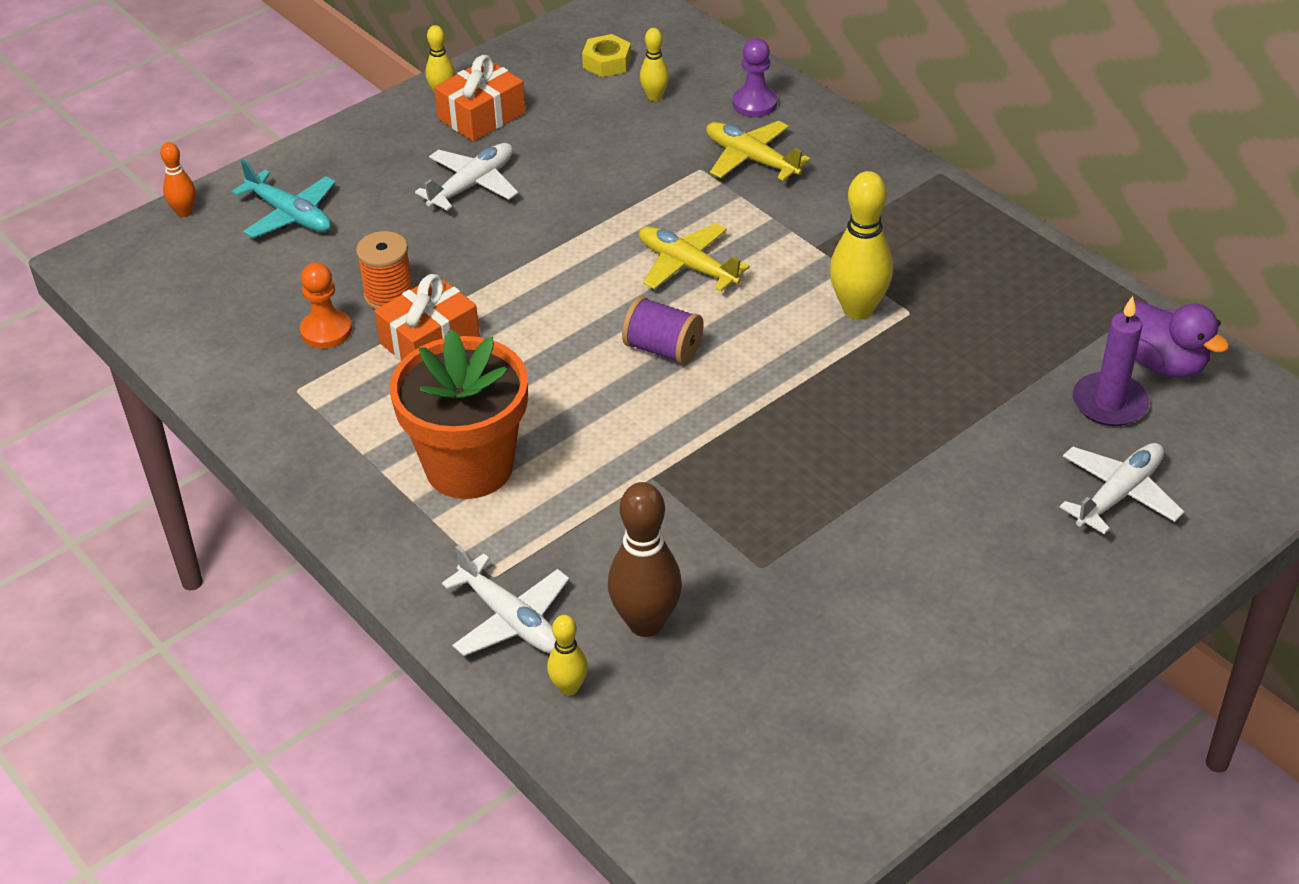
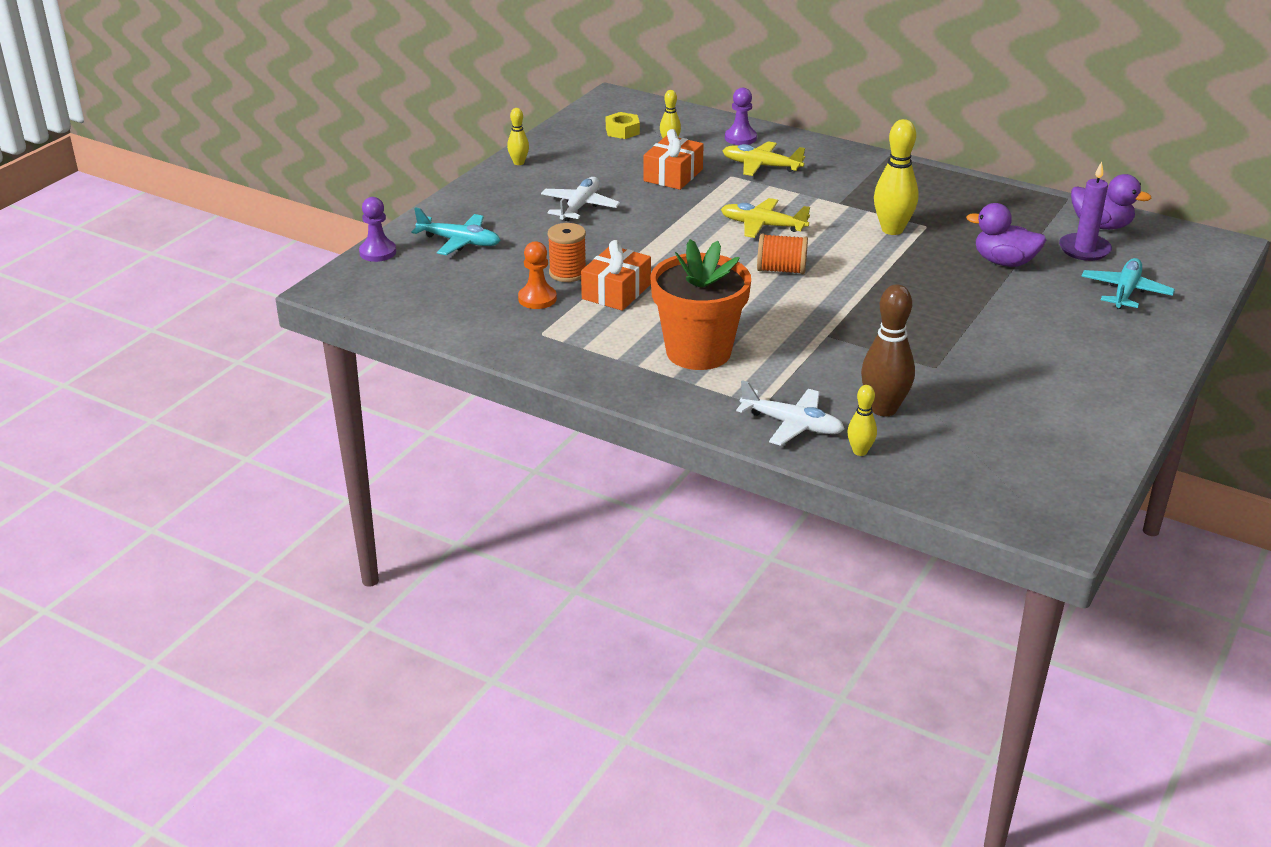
camera: 20 degrees left, 10 degrees down
(184, 212) = (378, 252): orange bowling pin -> purple pawn
(481, 115) = (556, 170): orange gift -> orange gift (673, 175)
(663, 349) = (781, 270): purple spool -> orange spool
(977, 401) = (1004, 262): none -> purple duck
(1118, 494) = (1125, 291): white plane -> turquoise plane

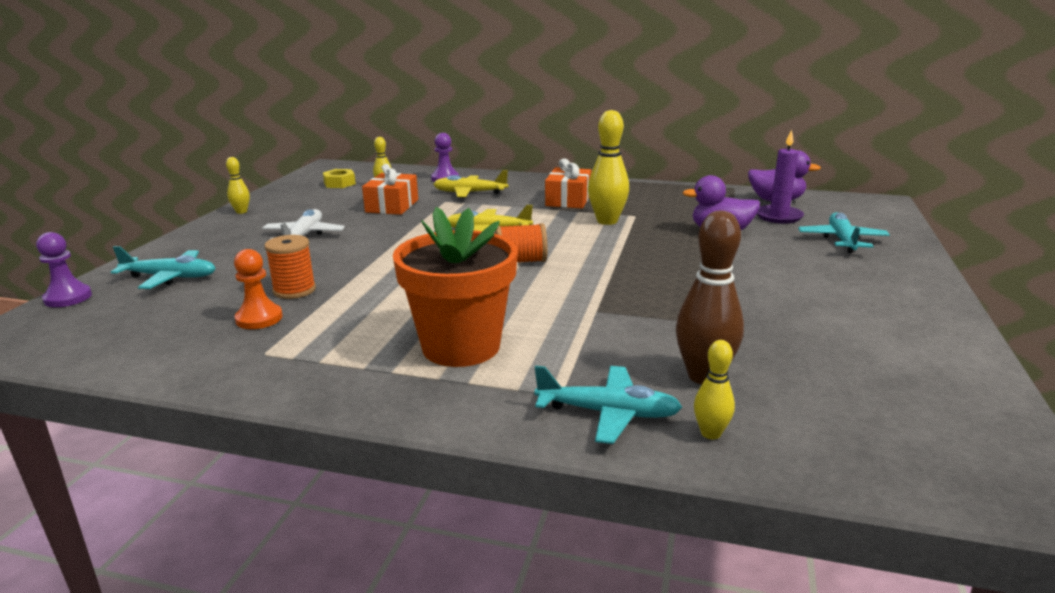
camera: 15 degrees left, 10 degrees down
(616, 292) = (351, 300): orange gift -> orange gift (568, 200)
(792, 424) = (608, 413): white plane -> turquoise plane

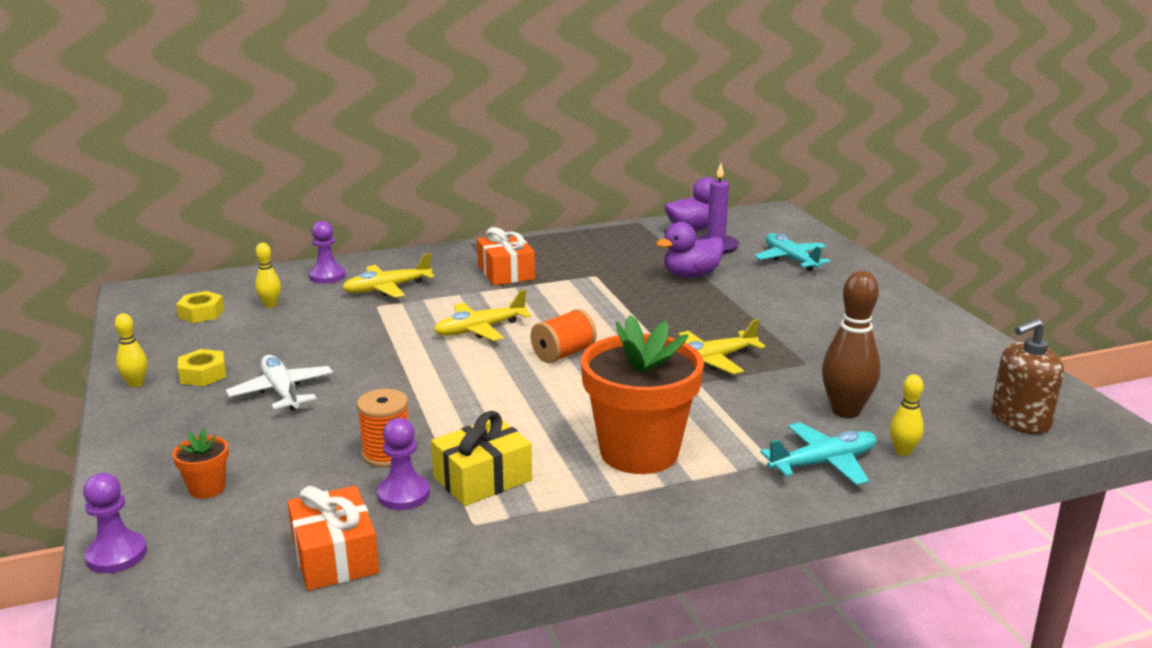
camera: 35 degrees left, 0 degrees up
(170, 277) = (207, 488): turquoise plane -> orange flower pot
(259, 318) = (403, 494): orange pawn -> purple pawn
(281, 215) = (203, 374): none -> yellow nut
(322, 326) = (482, 478): none -> yellow gift
(392, 206) = (323, 327): orange gift -> orange gift (335, 556)
(607, 221) = (578, 288): yellow bowling pin -> none
(635, 298) = (711, 360): none -> yellow plane
(911, 454) = (1020, 420): none -> brown soap dispenser

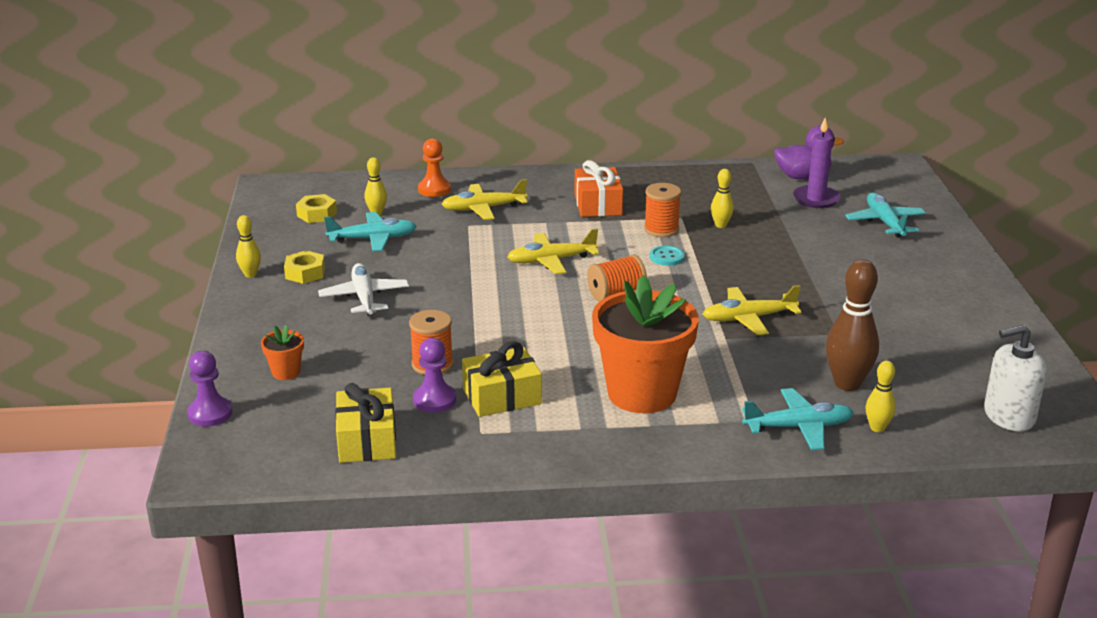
camera: 15 degrees right, 5 degrees up
(274, 331) = (373, 239): none -> turquoise plane
(327, 276) = (434, 189): purple pawn -> orange pawn
(335, 556) = (367, 440): orange gift -> yellow gift
(581, 288) = (661, 229): none -> orange spool
(598, 312) = (667, 257): none -> turquoise button
(637, 278) = (720, 225): none -> yellow bowling pin
(691, 275) = (774, 228): purple duck -> none
(1020, 420) = (1008, 416): brown soap dispenser -> white soap dispenser

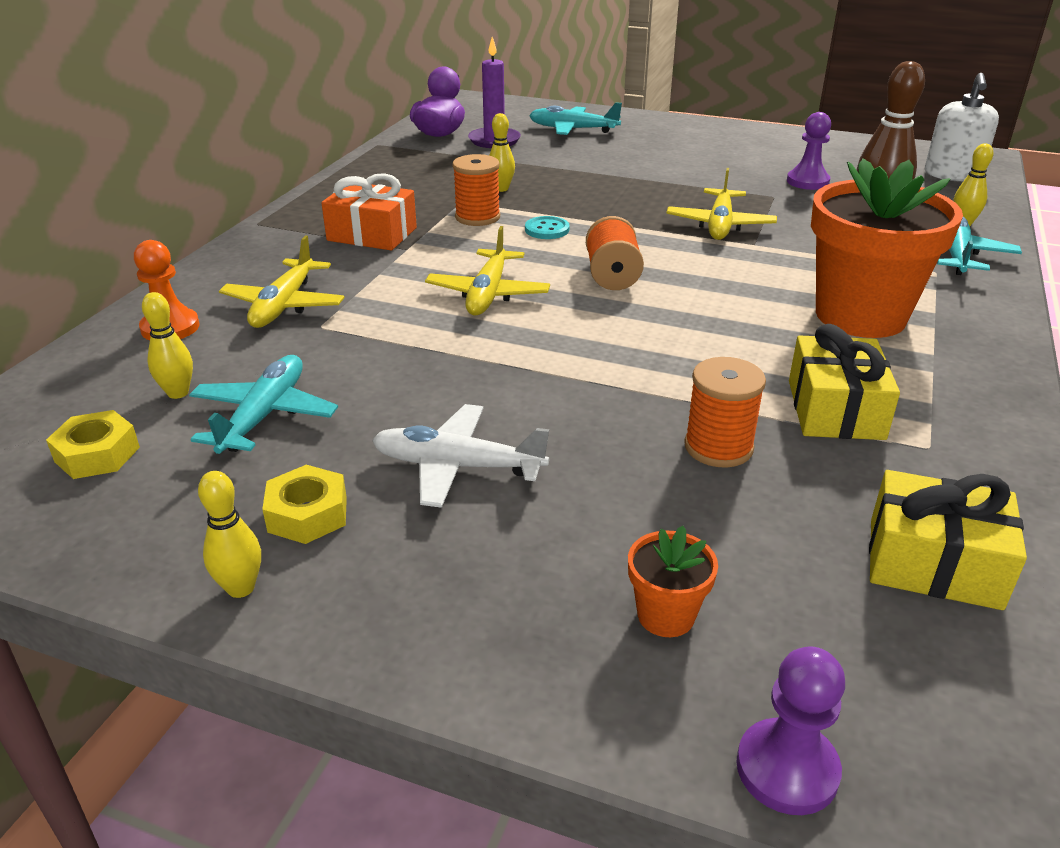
camera: 65 degrees left, 5 degrees up
(434, 400) = (826, 468): purple pawn -> purple pawn (807, 182)

